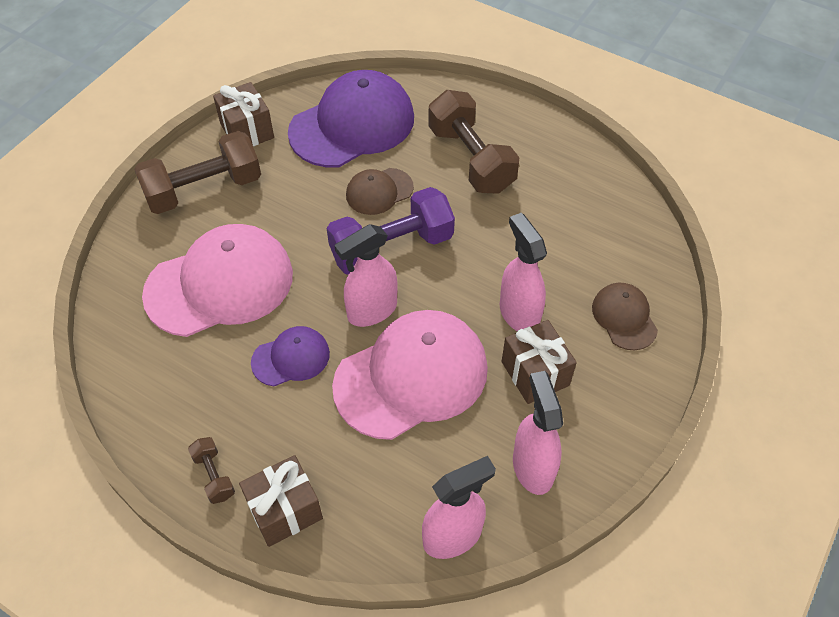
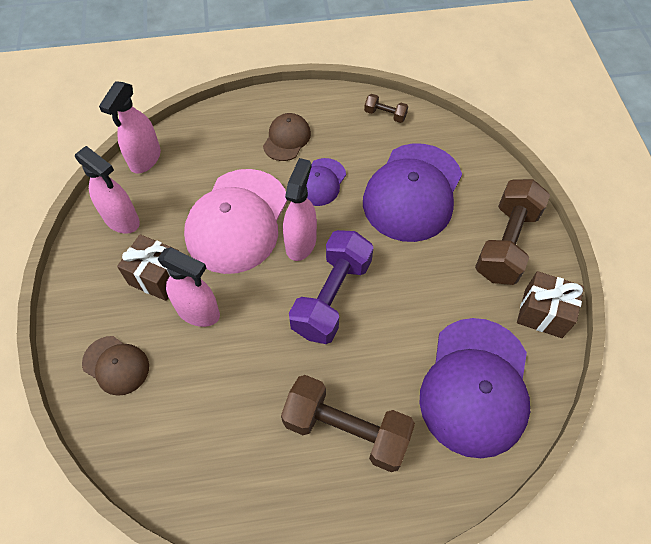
camera: 140 degrees right, 5 degrees up
(214, 475) = (297, 106): brown dumbbell -> brown dumbbell (385, 115)
(220, 284) = (413, 192): pink cap -> purple cap
(285, 510) = (245, 116): brown gift -> none
(379, 191) = (387, 337): brown cap -> brown cap (287, 139)

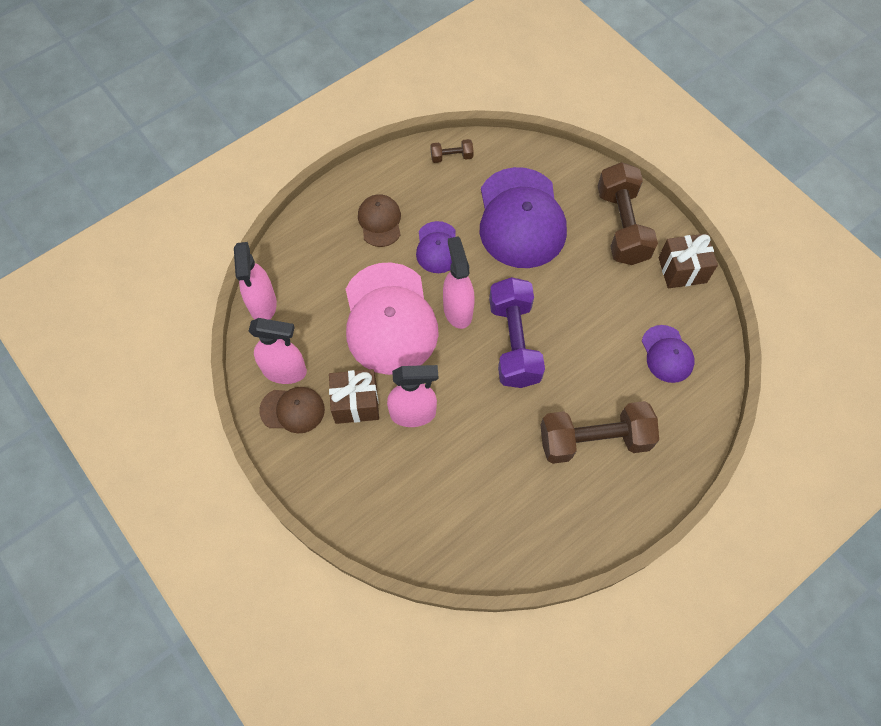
camera: 30 degrees left, 5 degrees up
(116, 365) = (376, 494): brown cap -> brown cap (292, 410)
(475, 386) = (667, 354): purple cap -> purple cap, size x0.50

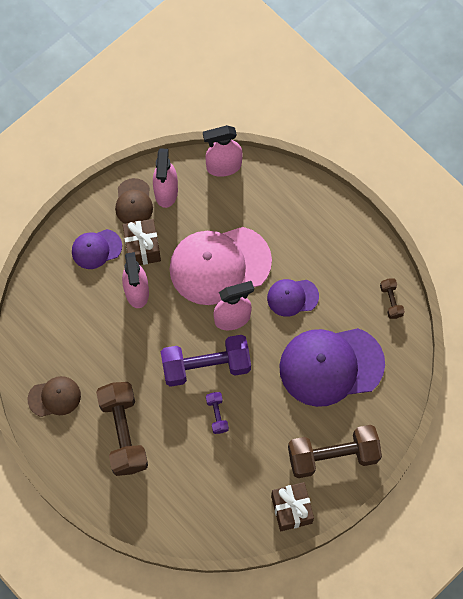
camera: 85 degrees right, 5 degrees up
(380, 221) = (313, 247): brown cap -> brown cap (54, 397)
(574, 335) = (217, 415): none -> purple dumbbell
(667, 354) = (206, 494): purple cap -> purple cap (96, 249)

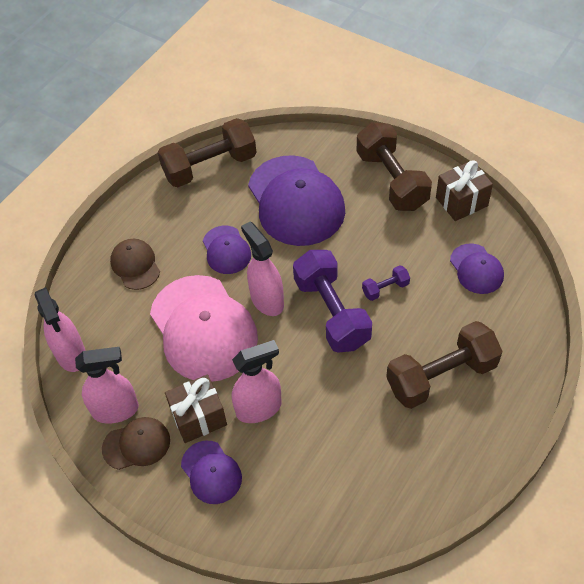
camera: 100 degrees left, 15 degrees down
(54, 397) = (425, 466): brown cap -> brown cap (135, 265)
(215, 496) = (476, 269): none -> purple cap
(391, 301) = (210, 166): brown dumbbell -> brown dumbbell, size x2.21

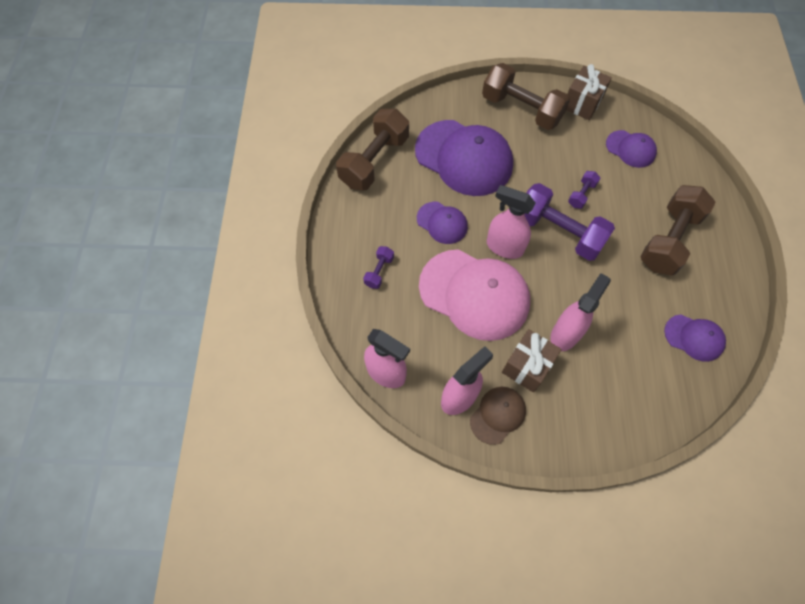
camera: 35 degrees left, 10 degrees up
(135, 265) = (379, 271): brown cap -> purple dumbbell
(211, 472) = (570, 403): purple cap -> purple cap (694, 337)

